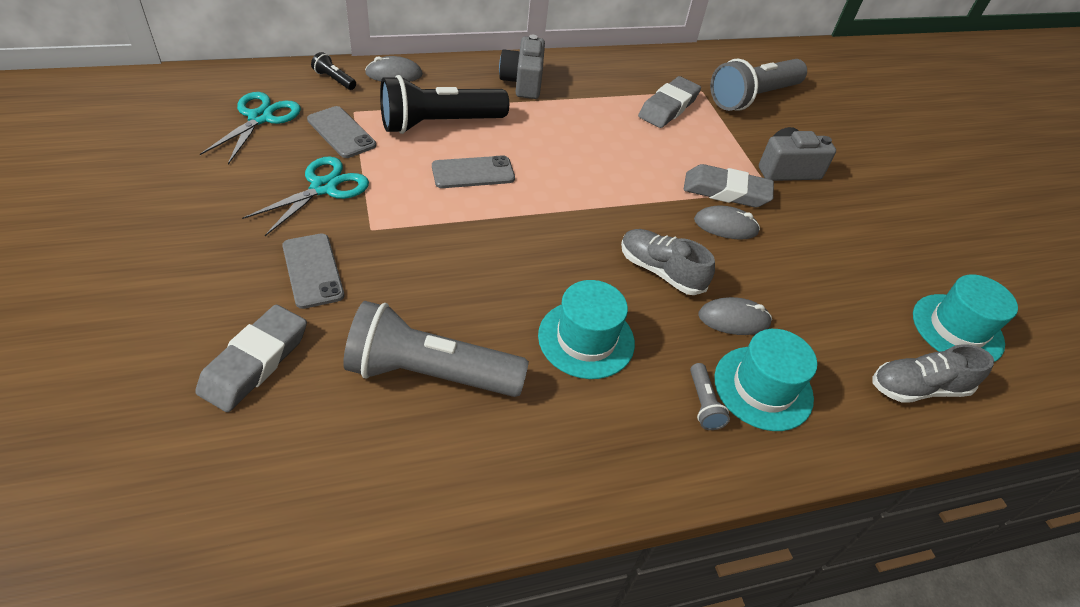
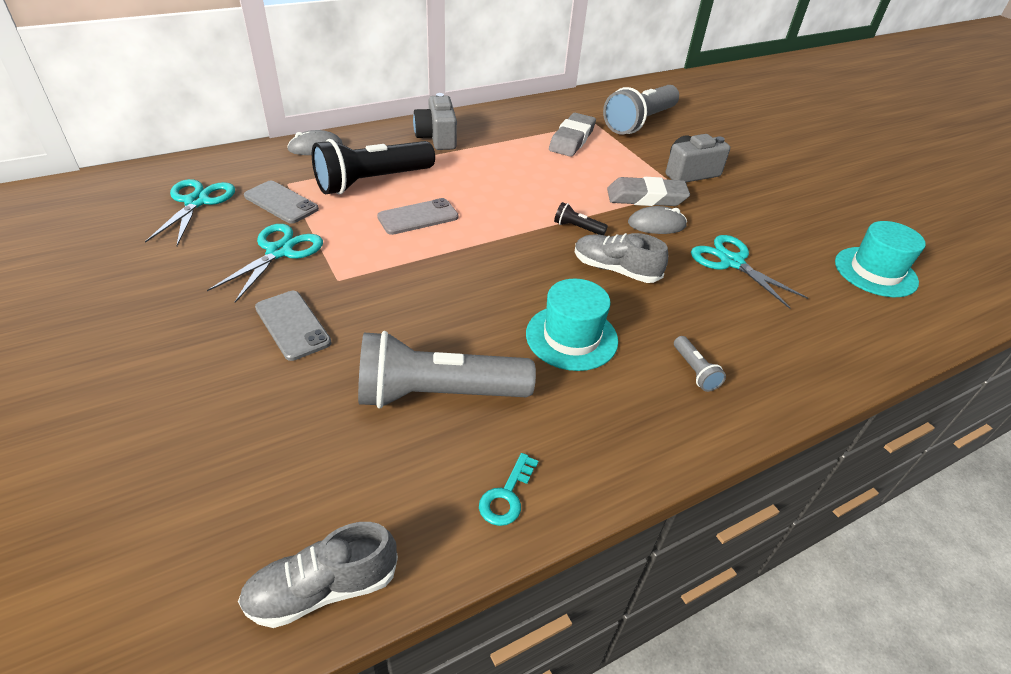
camera: 10 degrees left, 5 degrees down
(255, 362) = (261, 417): grey eraser -> none
(334, 79) = (259, 159): black flashlight -> black flashlight (577, 228)
(461, 495) = (506, 496): none -> turquoise key
(733, 319) = (693, 297): grey mouse -> none
(763, 388) = (739, 348): turquoise hat -> none
(793, 286) = (732, 262): none -> turquoise scissors
(917, 388) = (864, 323): grey shoe -> grey shoe (323, 589)

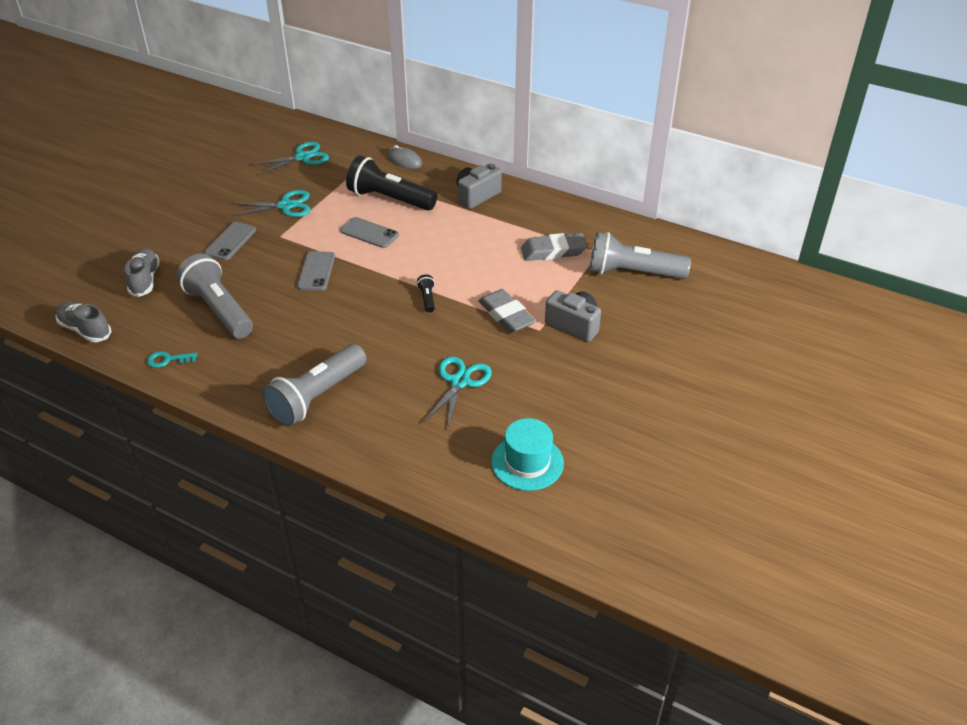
camera: 60 degrees right, 0 degrees up
(281, 202) = (331, 182): grey phone -> grey phone (316, 271)
(571, 337) = (305, 338): turquoise hat -> none
(615, 270) = (393, 331): grey shoe -> grey shoe (145, 280)
(656, 224) = (472, 332): grey mouse -> none
(694, 371) = (317, 397): grey flashlight -> grey flashlight, size x2.42

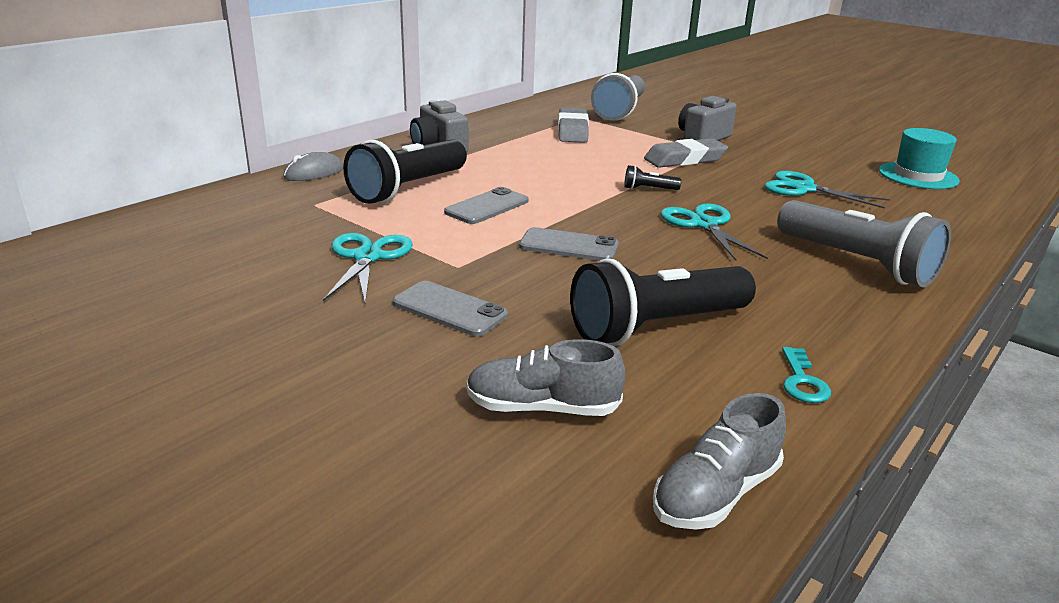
camera: 80 degrees left, 15 degrees down
(219, 310) = (657, 327): grey flashlight -> black flashlight
(302, 157) = (222, 235): turquoise scissors -> turquoise scissors (704, 225)

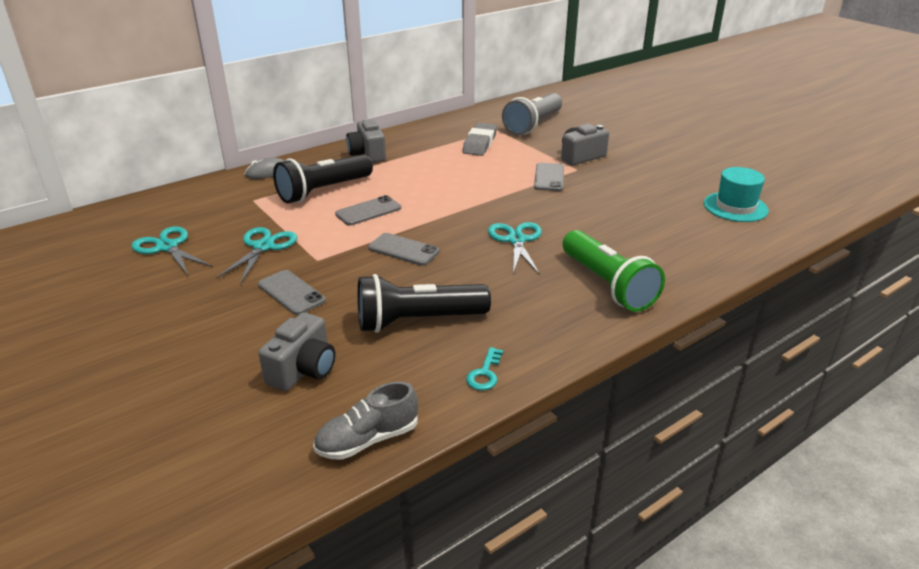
camera: 15 degrees right, 5 degrees up
(542, 408) = (303, 370): grey shoe -> grey camera
(648, 189) = (498, 204): black flashlight -> none
(685, 159) = (549, 177): grey eraser -> grey phone
(804, 189) = (624, 213): turquoise scissors -> turquoise scissors (167, 247)
(857, 263) = (607, 285): grey flashlight -> green flashlight

